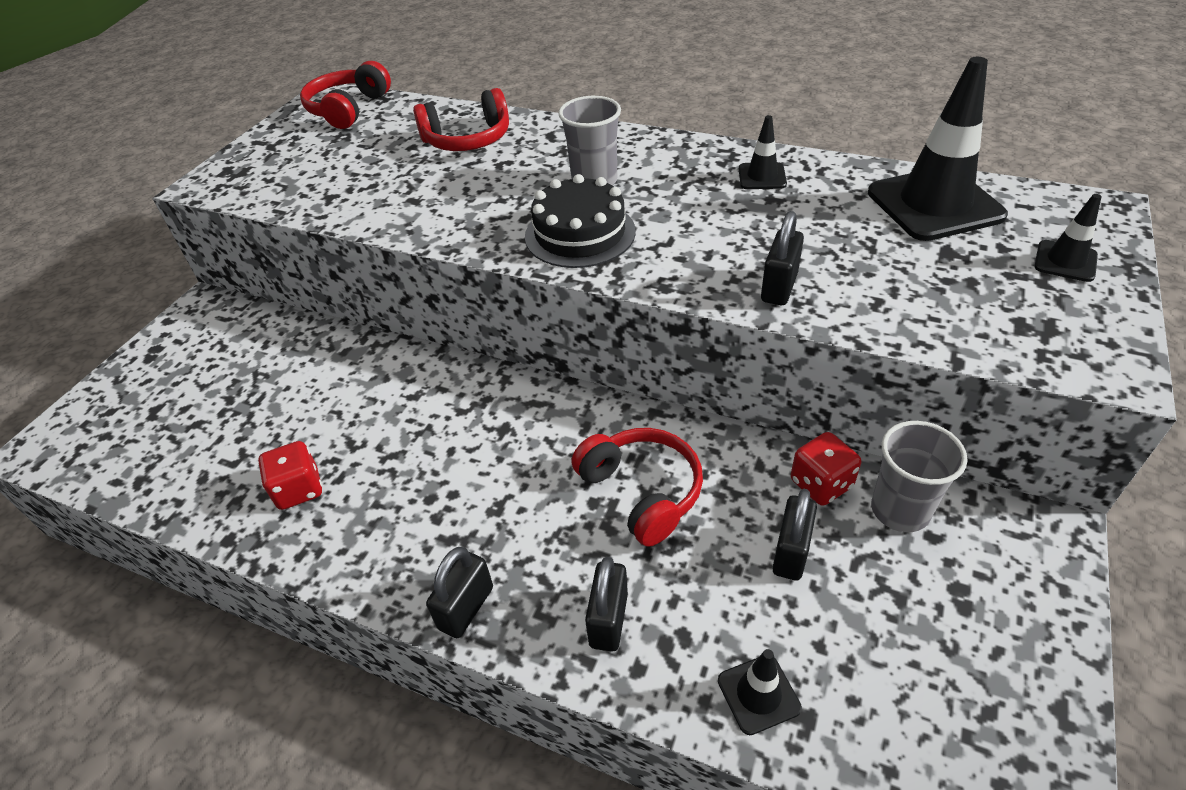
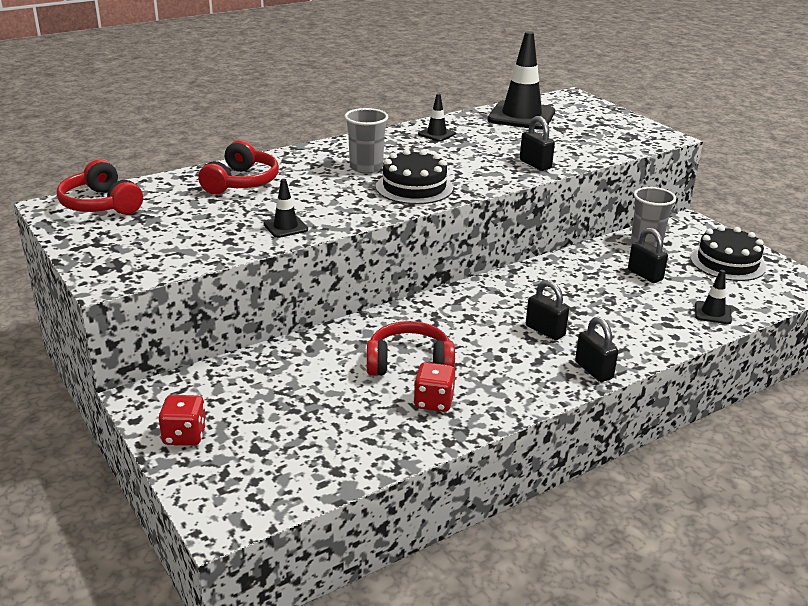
camera: 60 degrees left, 15 degrees down
(608, 620) = (640, 333): black padlock -> black padlock (545, 331)
(641, 492) = (567, 295): red headphones -> red headphones (409, 363)
(821, 484) = (612, 251): red dice -> red dice (185, 436)
(964, 648) = (727, 262): none -> black cake
(1065, 261) = (596, 115): black traffic cone -> black traffic cone (285, 227)

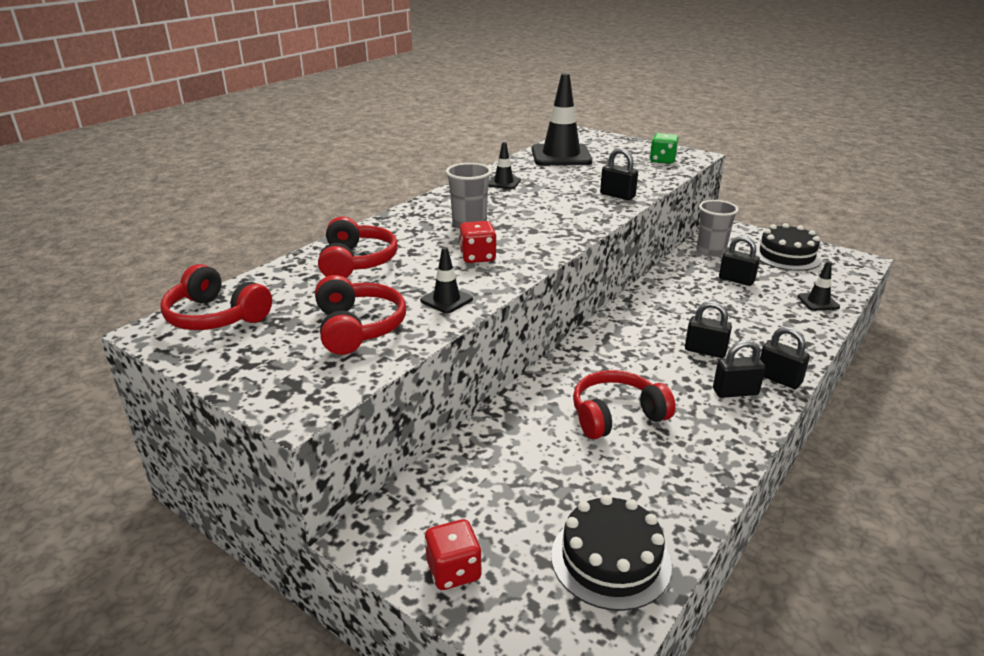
camera: 20 degrees left, 0 degrees up
(197, 234) = (358, 328): none -> red headphones
(414, 187) = (533, 235): black cake -> black cake (610, 559)
(433, 402) = (673, 451): red dice -> red dice (477, 257)
(538, 371) = (735, 392): none -> black padlock
(623, 137) = (662, 160): none -> green dice

